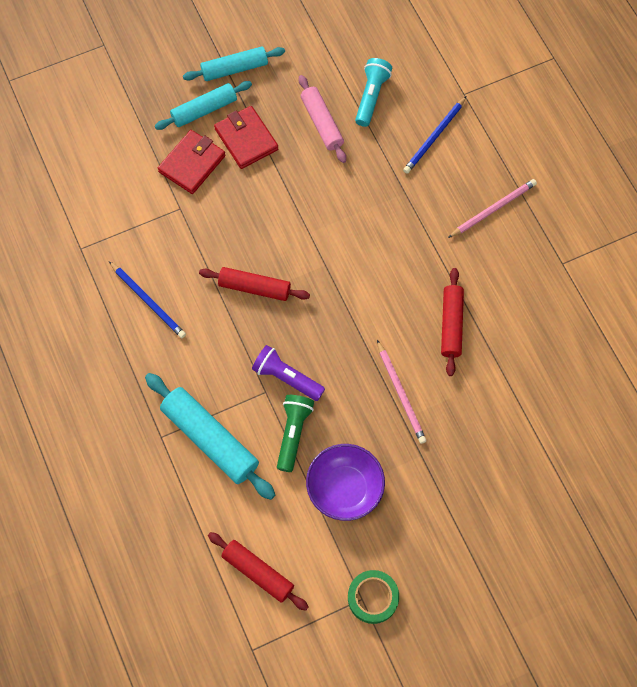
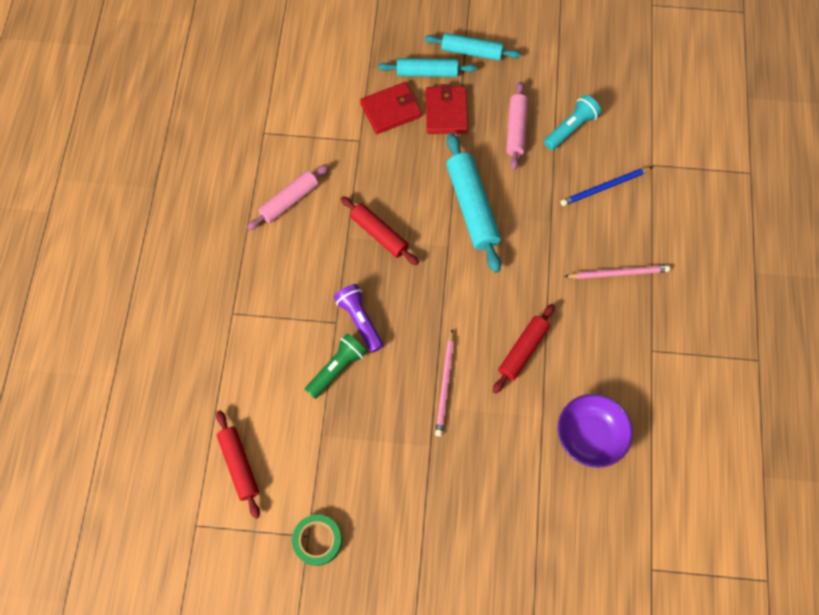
camera: 30 degrees right, 0 degrees up
(148, 301) = (289, 201): blue pencil -> pink rolling pin
(210, 439) = (269, 336): turquoise rolling pin -> turquoise rolling pin (472, 207)
(344, 488) = (350, 437): purple bowl -> purple bowl (590, 436)

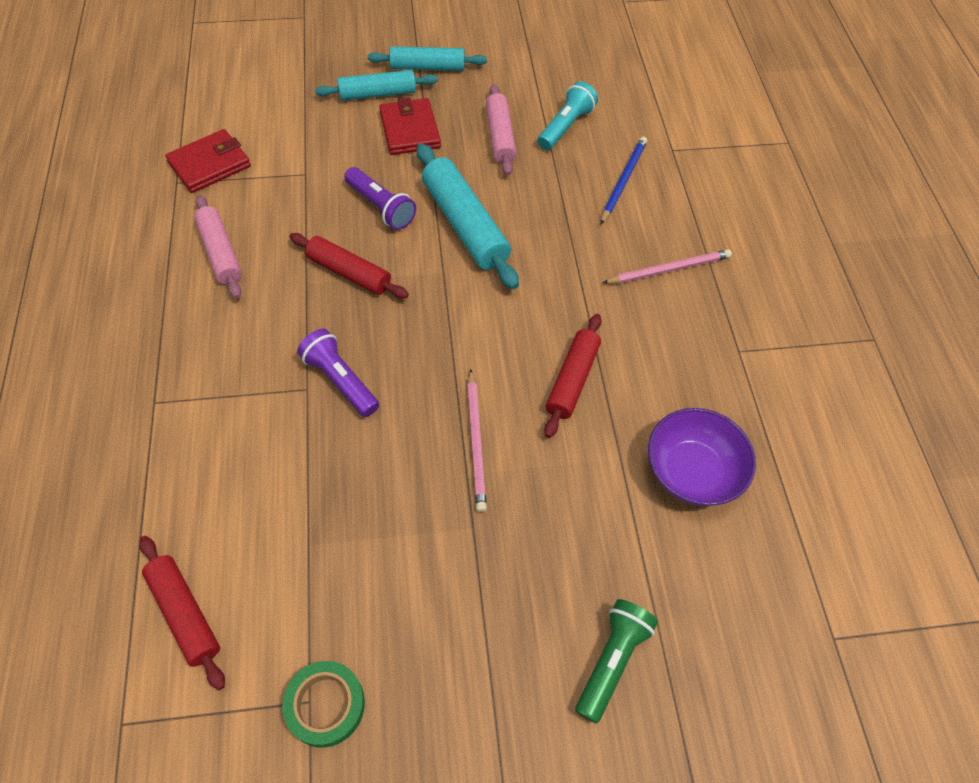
camera: 15 degrees left, 10 degrees down
(289, 201) = (220, 253): pink rolling pin -> pink rolling pin turned 60 degrees counterclockwise
(337, 368) = (318, 448): green flashlight -> green flashlight (612, 660)
(391, 110) = (340, 137): red wallet -> red wallet (210, 164)
(412, 181) = (381, 207): none -> purple flashlight
(604, 187) = (623, 181): blue pencil -> blue pencil turned 150 degrees clockwise

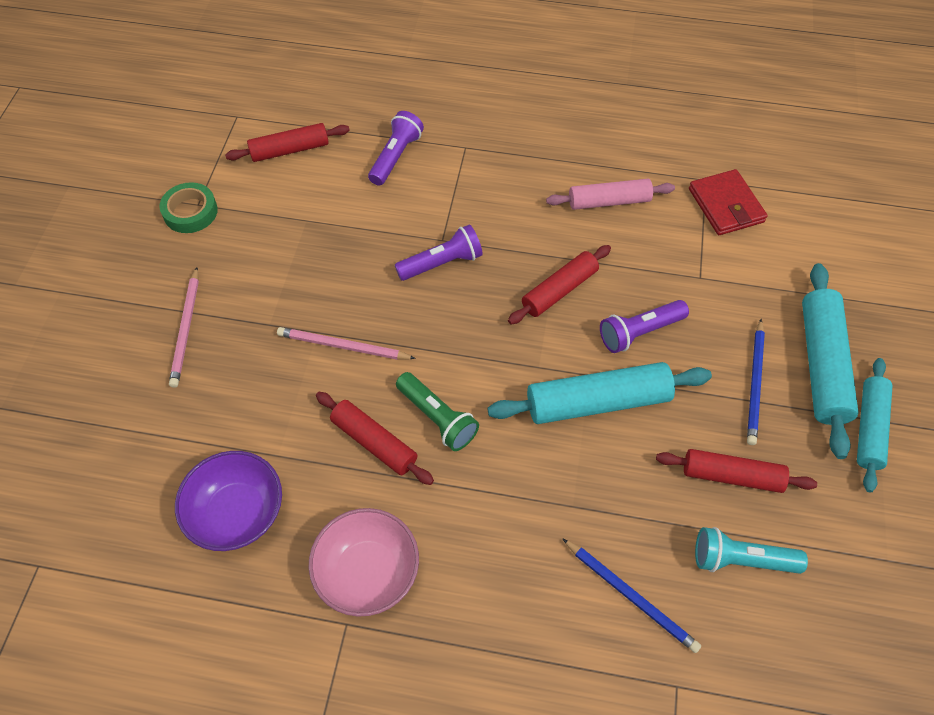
camera: 110 degrees right, 0 degrees up
(180, 474) = (396, 156): none -> purple flashlight
(377, 94) = (822, 365): turquoise rolling pin -> turquoise rolling pin, size x1.51
(410, 130) = (755, 384): red wallet -> blue pencil
(500, 136) = (732, 476): pink rolling pin -> red rolling pin
(566, 126) = (740, 559): turquoise flashlight -> turquoise flashlight turned 135 degrees clockwise
(612, 660) = (120, 387): green flashlight -> green flashlight (437, 418)
(669, 269) = (479, 594): pink pencil -> pink pencil (186, 329)
(691, 348) = (367, 572): none -> pink bowl

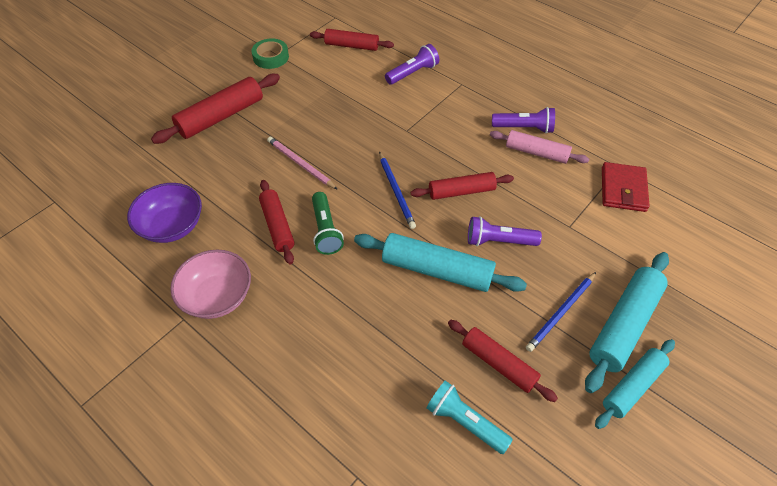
camera: 30 degrees right, 5 degrees down
(186, 329) = (221, 116): pink pencil -> red rolling pin
(442, 263) = (396, 143): purple flashlight -> purple flashlight (524, 128)
(631, 596) = (369, 402): blue pencil -> blue pencil (396, 191)

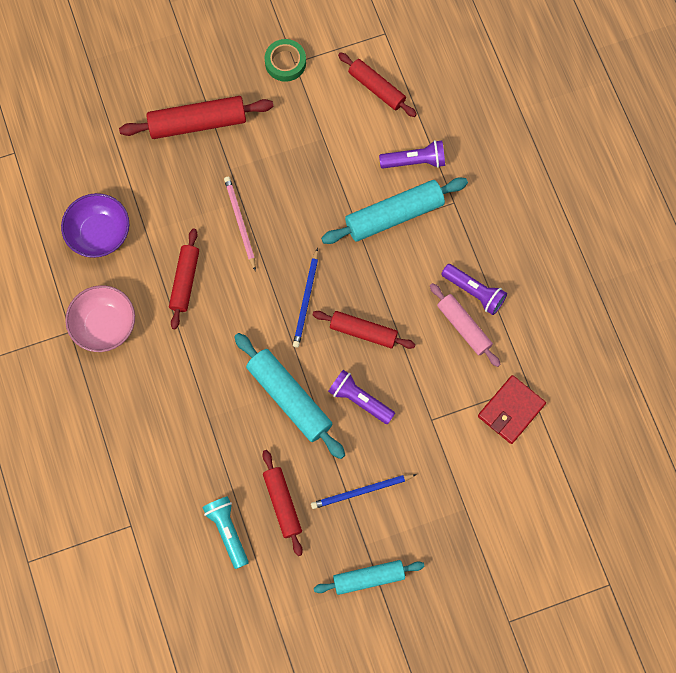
camera: 30 degrees right, 20 degrees up
(326, 230) = (222, 308): green flashlight -> none
(624, 325) = (403, 530): turquoise rolling pin -> turquoise rolling pin (394, 215)

